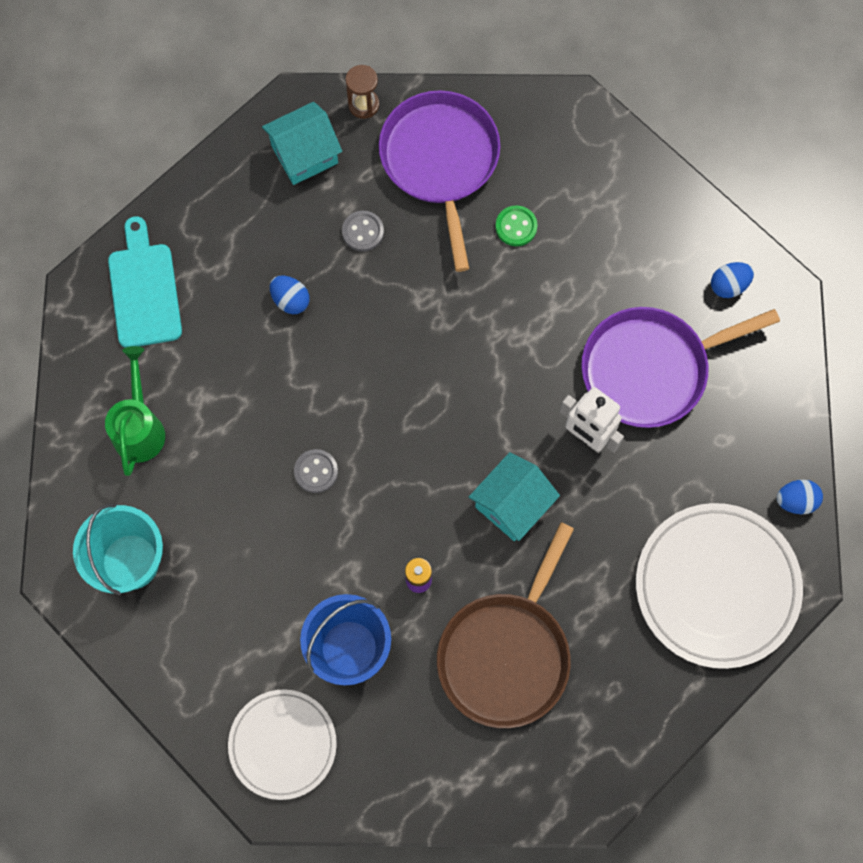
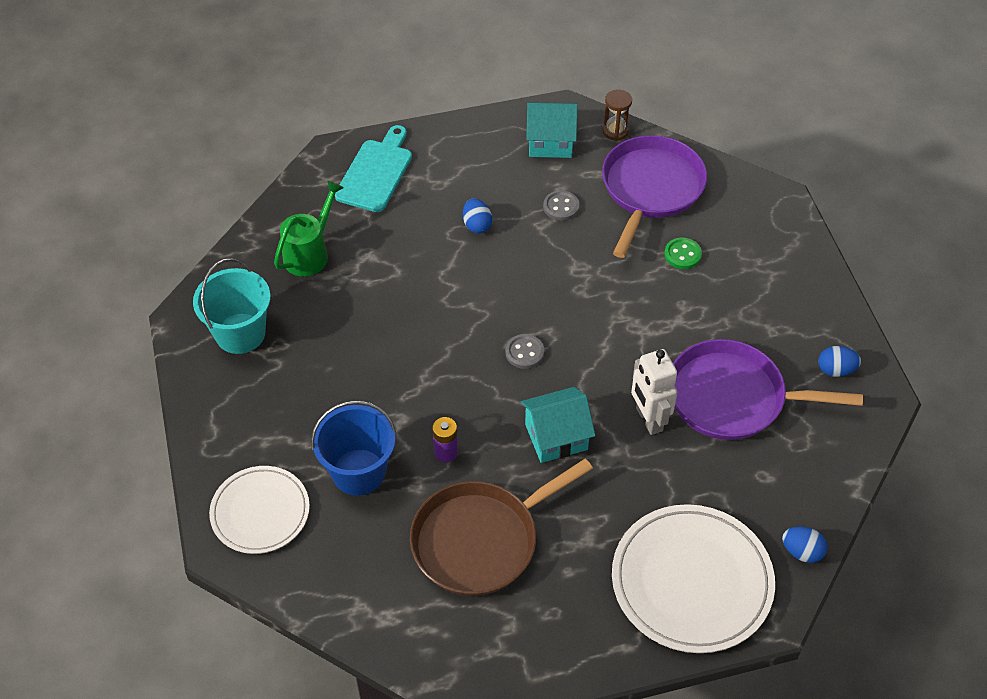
camera: 30 degrees right, 20 degrees down
(316, 471) = (418, 341): grey button -> grey button (524, 352)

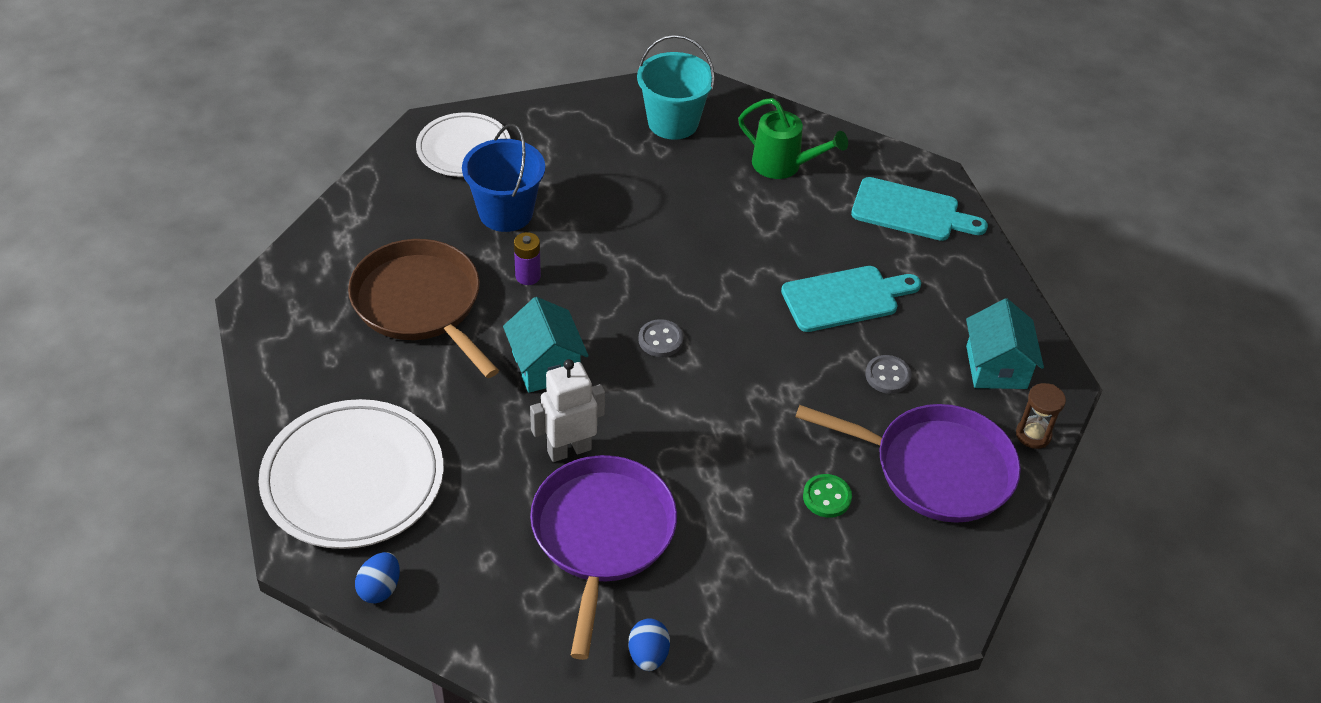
camera: 85 degrees right, 5 degrees down
(477, 225) = (845, 298): blue egg -> turquoise cutting board

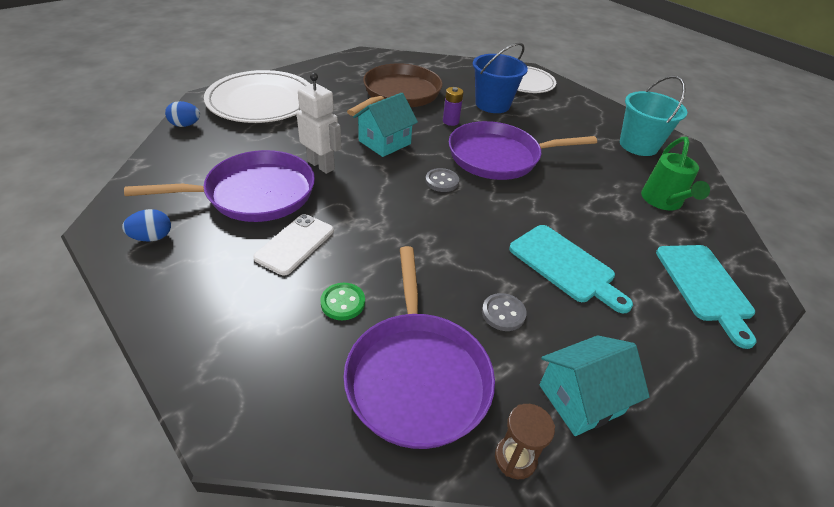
camera: 65 degrees right, 5 degrees down
(635, 264) = (498, 157): none -> purple pan
(719, 516) = (295, 244): none -> white phone

